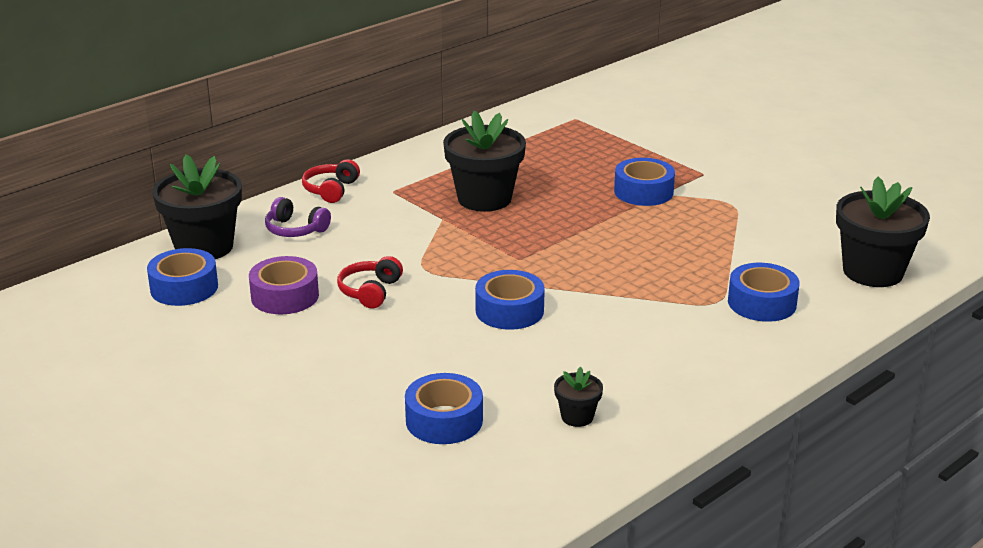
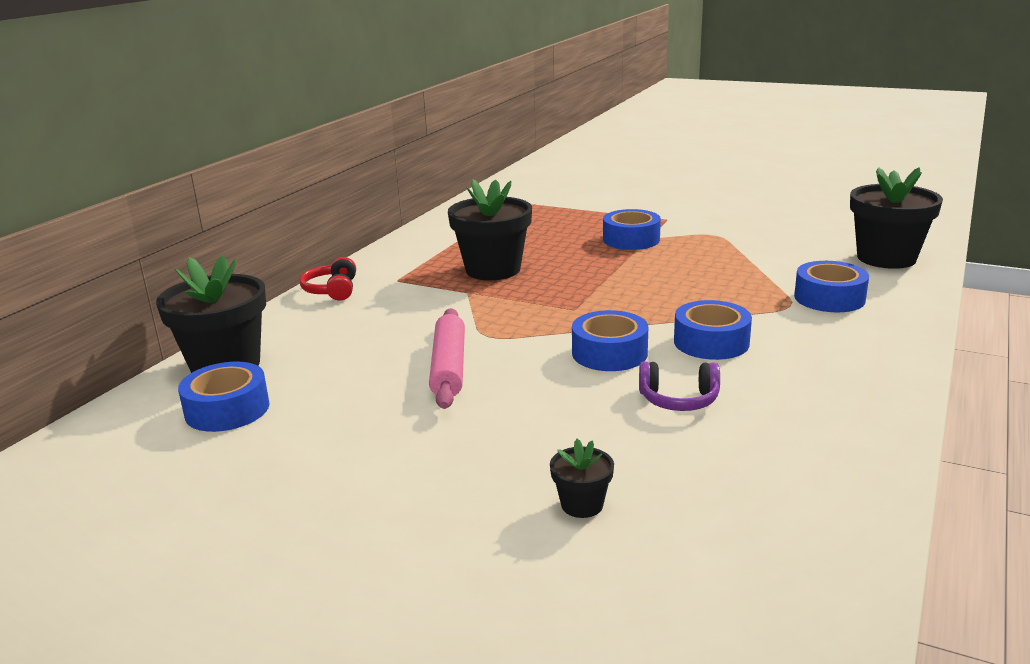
camera: 20 degrees left, 5 degrees down
(285, 296) = (356, 392): purple tape -> none
(295, 229) = (320, 330): purple headphones -> purple headphones (679, 400)
(370, 291) = (448, 367): red headphones -> pink rolling pin
(444, 420) = (648, 474): blue tape -> blue tape (711, 342)
(577, 417) = (783, 434): black flower pot -> black flower pot (582, 505)

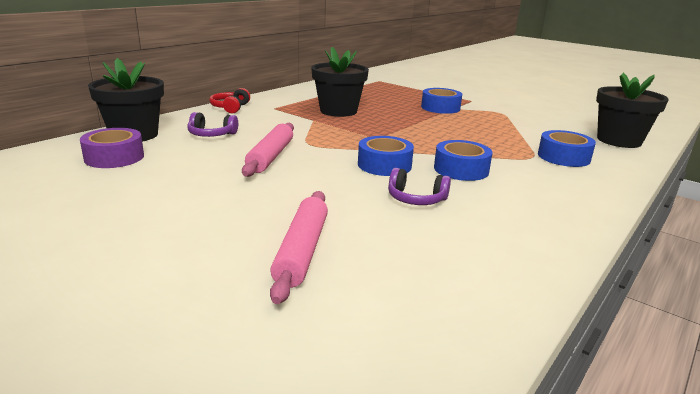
camera: 10 degrees right, 0 degrees up
(227, 409) = (114, 157): blue tape -> purple tape
(339, 344) = (211, 135): none -> purple headphones
(582, 505) = (301, 251): black flower pot -> pink rolling pin

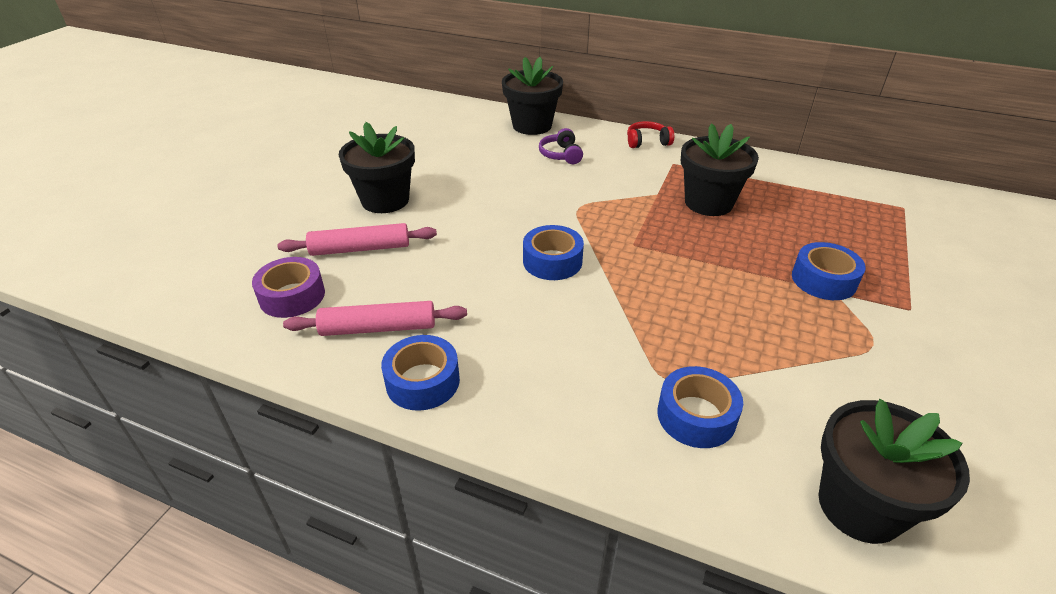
camera: 75 degrees right, 15 degrees up
(114, 157) = (480, 134): purple tape -> purple tape (292, 296)
(201, 225) = (385, 200): none -> black flower pot
(270, 156) = (529, 195): pink rolling pin -> pink rolling pin (378, 328)
(416, 199) = (476, 292): purple headphones -> none
(461, 169) = (576, 316): blue tape -> blue tape (422, 381)

